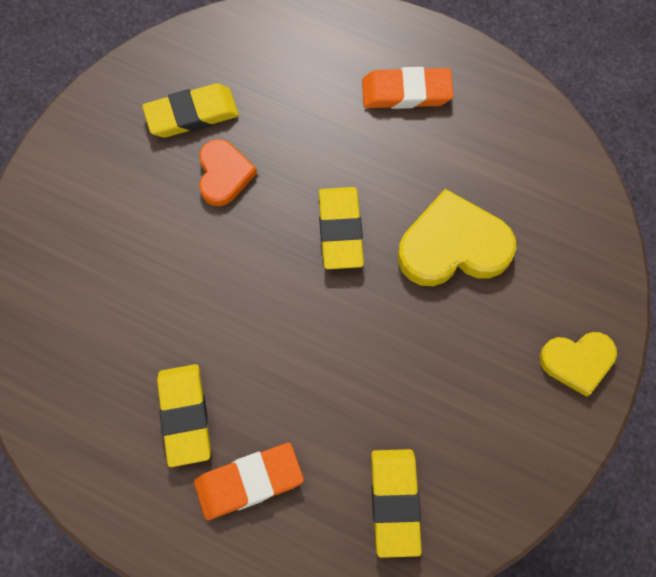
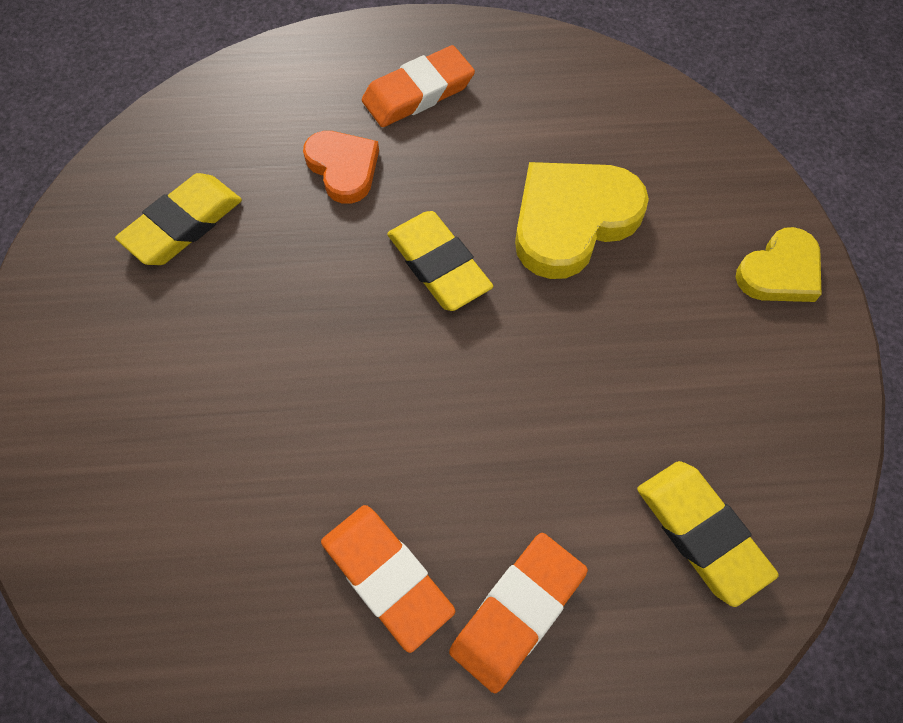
camera: 30 degrees left, 5 degrees down
(185, 416) = (387, 577): yellow eraser -> orange eraser
(224, 174) = (263, 271): orange heart -> orange heart (343, 168)

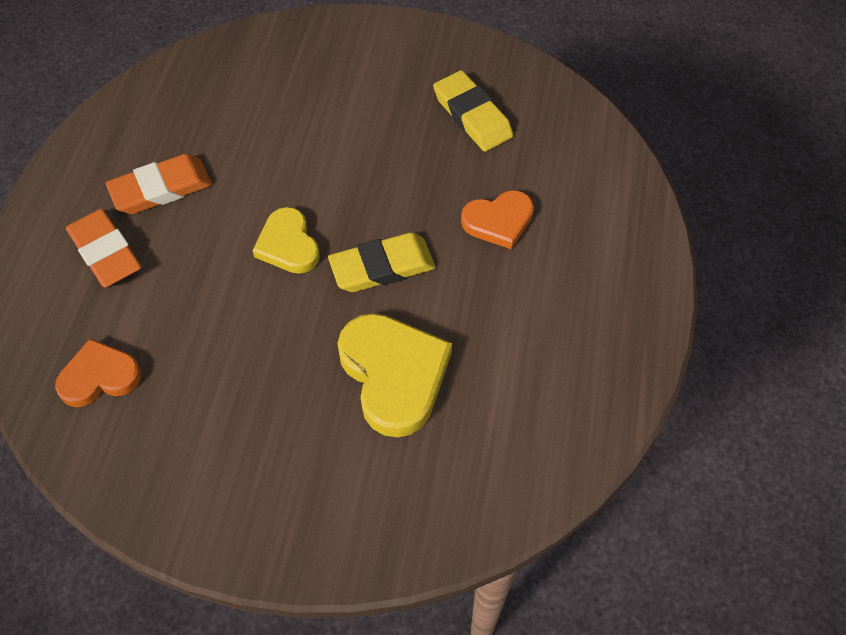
camera: 105 degrees right, 5 degrees down
(418, 92) = (571, 291): orange eraser -> none
(701, 533) = (99, 377): yellow eraser -> orange heart
(780, 271) = (284, 529): yellow heart -> yellow heart (288, 245)

